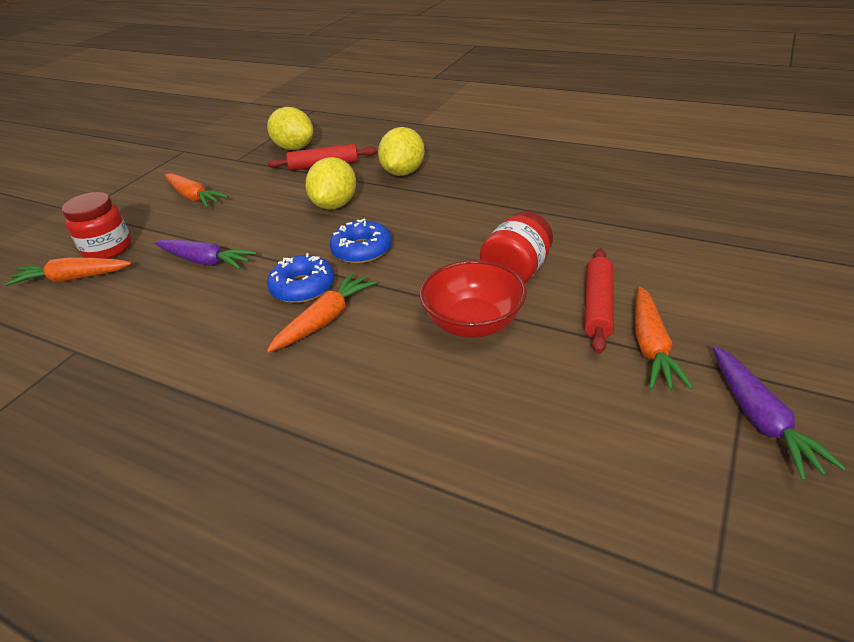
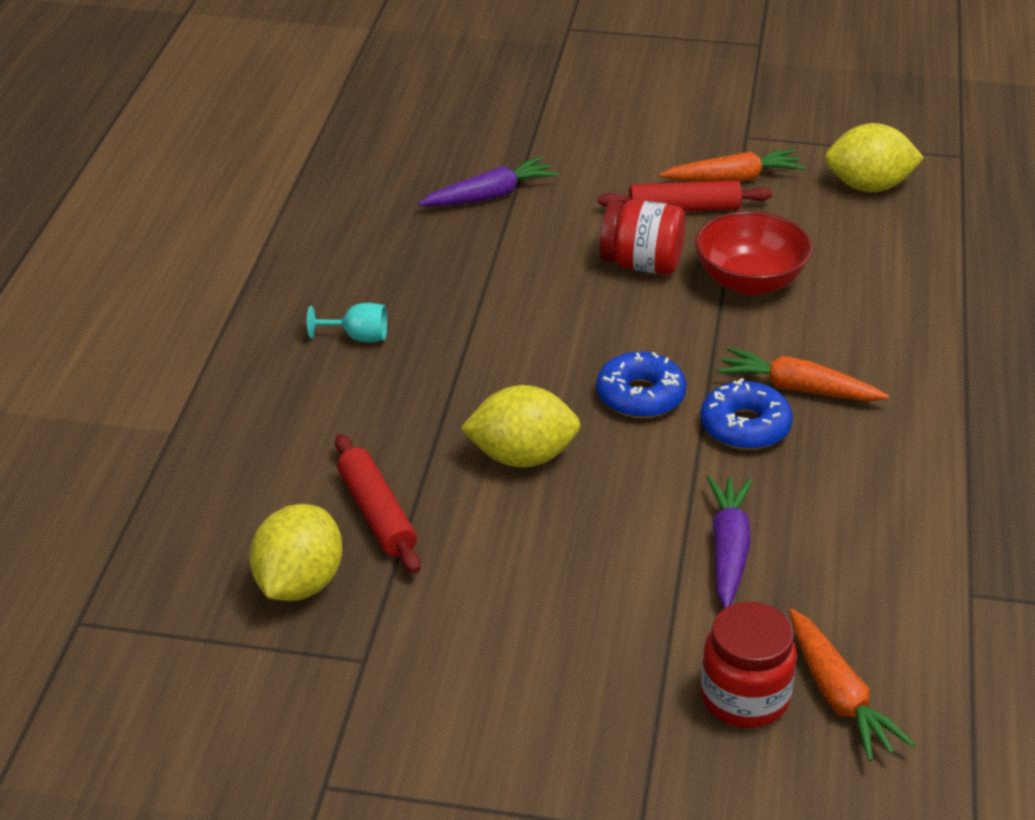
camera: 110 degrees left, 0 degrees up
(194, 197) = (538, 659): orange carrot -> none
(403, 172) = (394, 407): yellow lemon -> yellow lemon (868, 186)
(472, 165) = (358, 337): none -> turquoise goblet
(760, 419) = (796, 133): purple carrot -> purple carrot (490, 196)

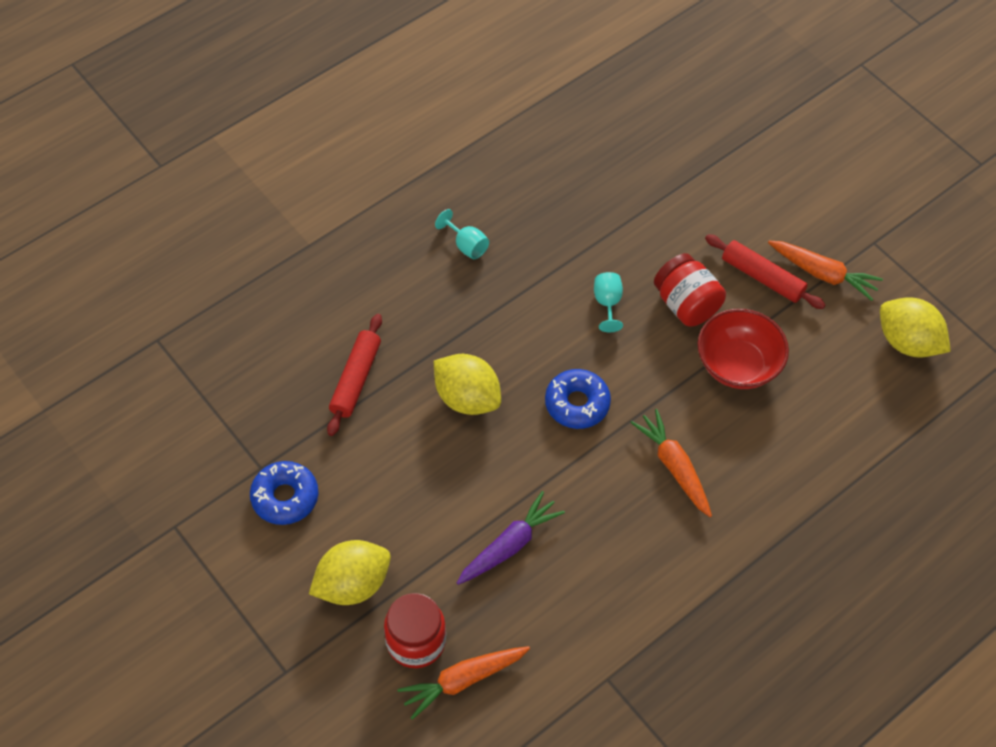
camera: 40 degrees right, 20 degrees up
(299, 584) = (275, 396): yellow lemon -> yellow lemon (352, 584)
(490, 196) = (653, 184): purple carrot -> none
(565, 304) = (607, 303): none -> turquoise goblet
(745, 427) = (612, 470): blue donut -> blue donut (285, 497)
(838, 696) = (463, 680): orange carrot -> orange carrot turned 45 degrees clockwise

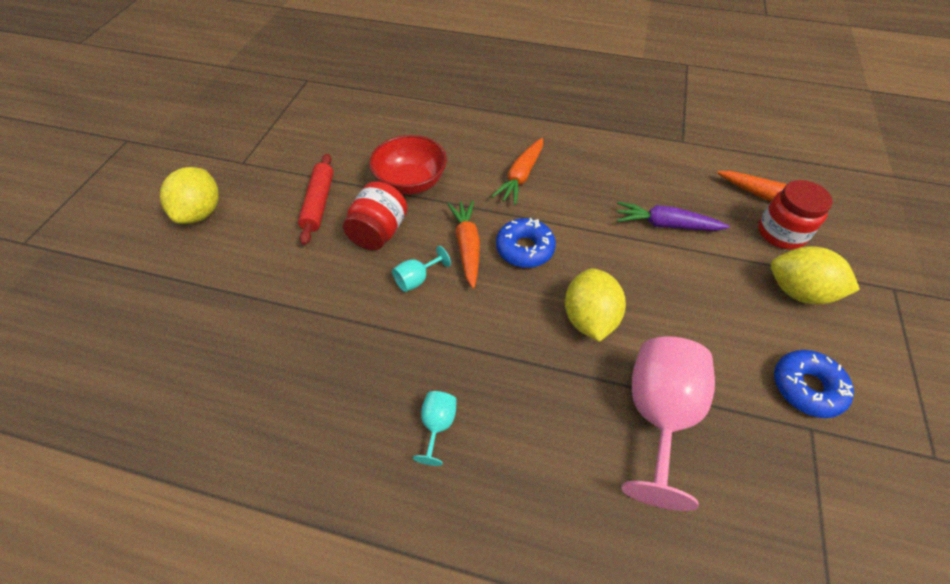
camera: 125 degrees left, 5 degrees down
(356, 379) = (658, 416): red rolling pin -> pink goblet
(823, 274) = (292, 175): orange carrot -> orange carrot (467, 246)
(907, 342) = (324, 119): yellow lemon -> yellow lemon (201, 212)

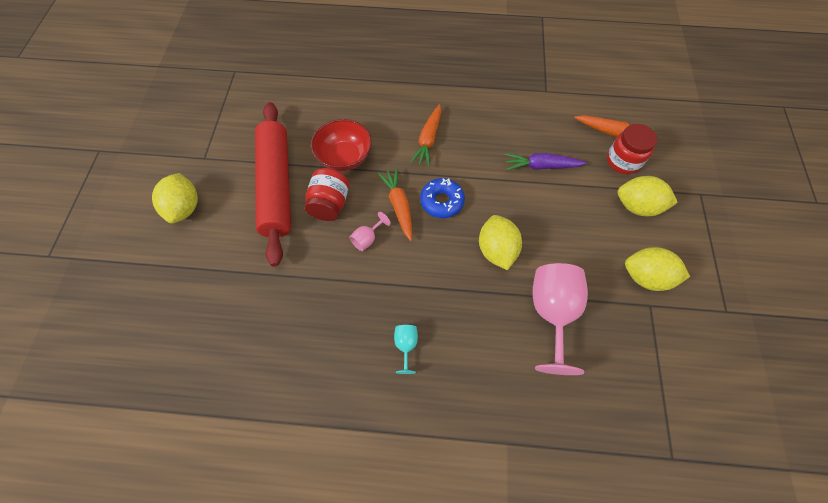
camera: 10 degrees left, 10 degrees up
(319, 203) = (276, 186): red rolling pin -> red rolling pin, size x1.96
(417, 279) = (367, 239): turquoise goblet -> pink goblet
(807, 387) = (646, 277): blue donut -> yellow lemon

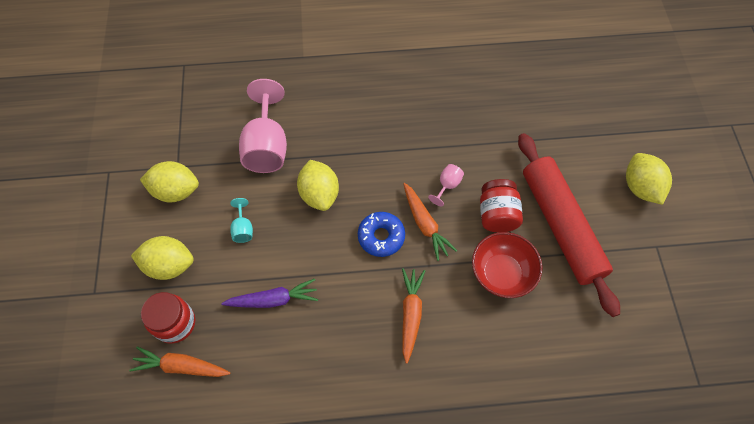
camera: 170 degrees right, 0 degrees up
(406, 346) = (389, 104): turquoise goblet -> turquoise goblet (243, 229)

